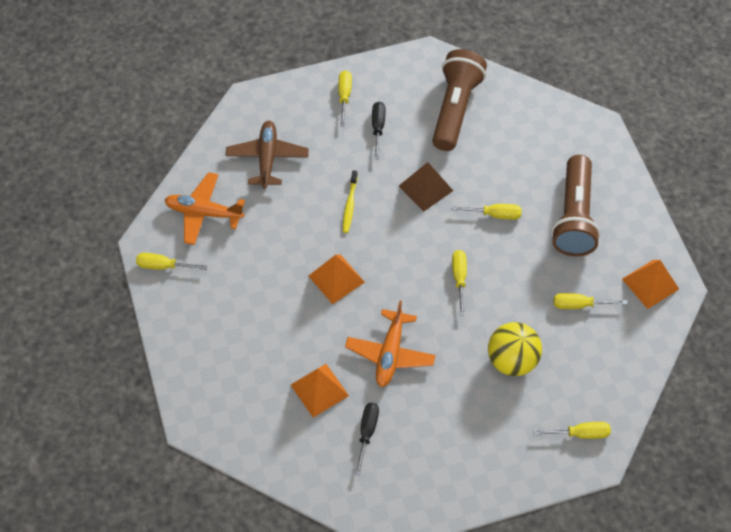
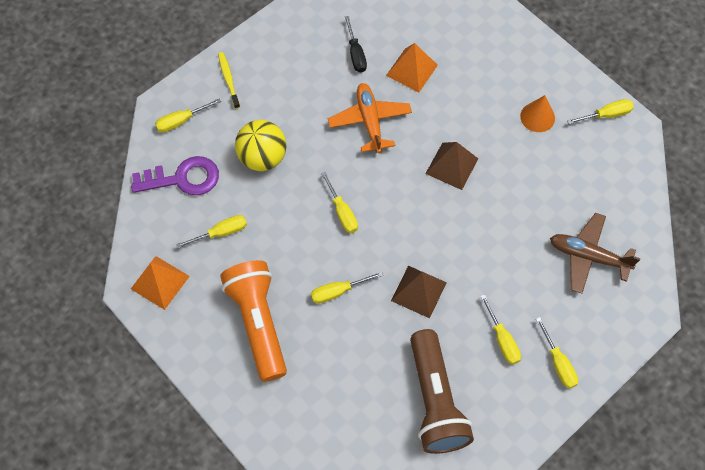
camera: 155 degrees right, 5 degrees up
(204, 213) = (607, 176): orange plane -> none
(228, 291) = (537, 117): none -> orange cone
(267, 158) = (588, 256): brown plane -> brown plane turned 135 degrees clockwise
(336, 279) = (452, 166): orange pyramid -> brown pyramid
(350, 205) = (481, 241): yellow toothbrush -> yellow toothbrush (228, 80)
(378, 127) = (502, 340): black screwdriver -> yellow screwdriver
(574, 217) = (258, 322): brown flashlight -> orange flashlight
(598, 372) = (183, 178): none -> purple key

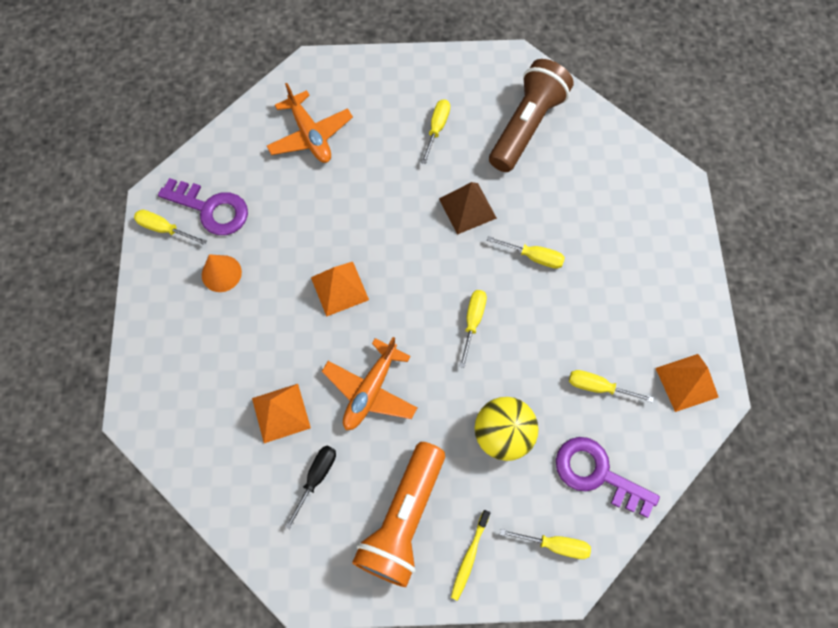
camera: 140 degrees left, 5 degrees up
(258, 322) = (621, 281): orange flashlight -> orange flashlight (403, 519)
(452, 166) = (339, 288): brown pyramid -> orange pyramid
(558, 363) = (412, 85): yellow screwdriver -> none
(588, 256) = (310, 135): brown plane -> orange plane
(593, 150) = (211, 209): none -> purple key

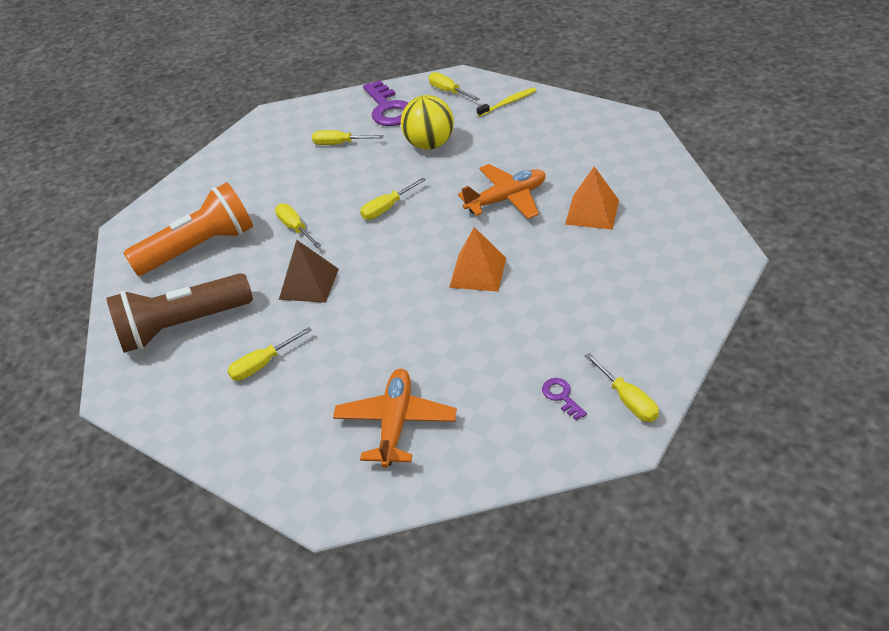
camera: 140 degrees left, 25 degrees down
(211, 209) = (561, 396): purple key -> purple key, size x0.46
(221, 273) = (585, 330): orange cone -> none
(317, 477) = (587, 168): black screwdriver -> none
(403, 519) = (539, 130): orange flashlight -> orange flashlight (200, 248)
(597, 387) = (339, 144): yellow screwdriver -> yellow screwdriver turned 135 degrees clockwise
(686, 382) = (280, 126): orange pyramid -> none

